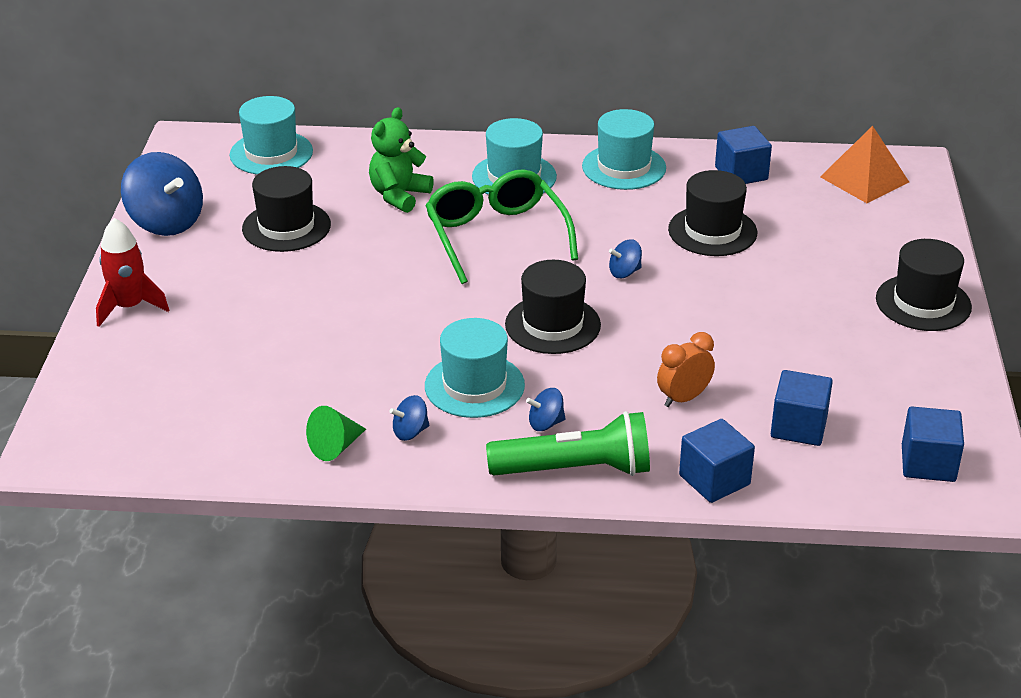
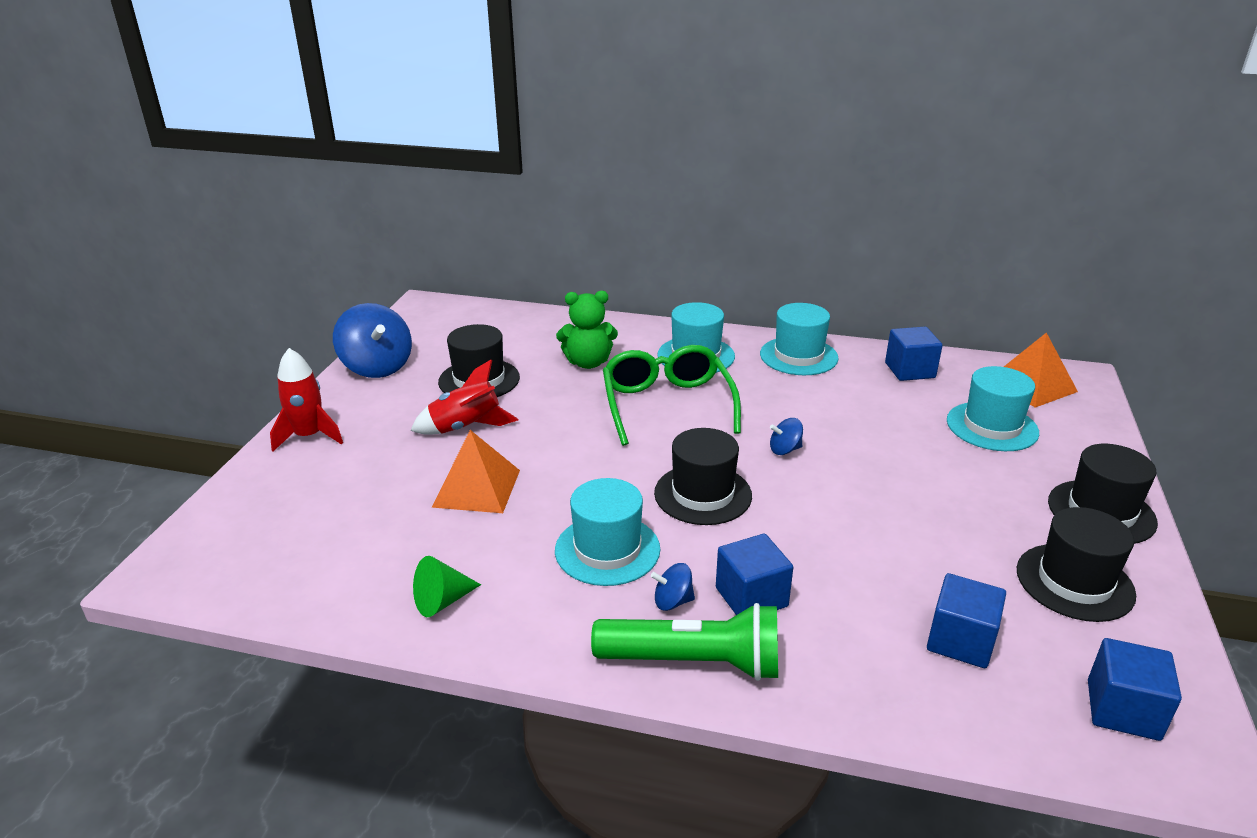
camera: 10 degrees right, 5 degrees down
(271, 153) = (490, 320): turquoise hat -> turquoise hat (992, 426)
(293, 281) = (466, 427): none -> red rocket
(328, 342) = (476, 488): none -> orange pyramid
(399, 196) = (588, 363): green teddy bear -> green teddy bear turned 135 degrees counterclockwise
(410, 432) = (525, 594): blue spinning top -> none
(683, 398) = (829, 590): orange clock -> none
(712, 231) = (877, 419): black hat -> black hat (1074, 582)
(714, 480) = (855, 697): blue cube -> blue cube (751, 597)

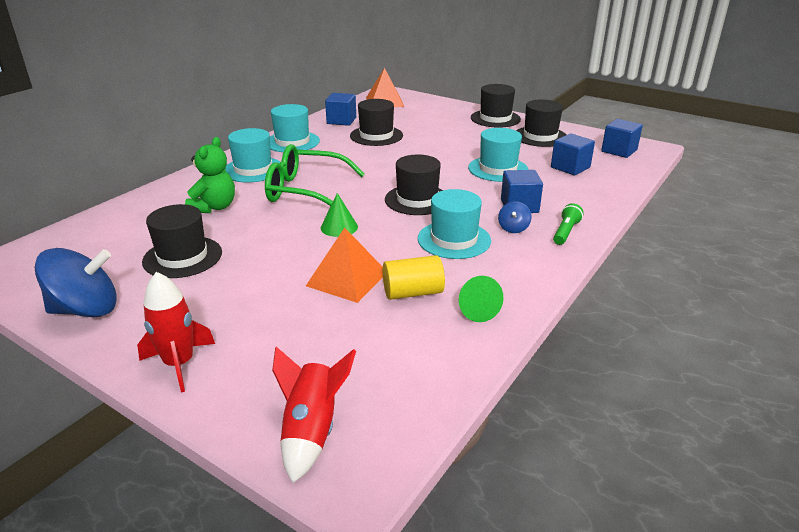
camera: 70 degrees left, 0 degrees up
(464, 542) = (413, 292): none -> yellow cylinder
(466, 427) = (254, 273): red rocket -> red rocket (311, 430)
(590, 452) = (339, 227): none -> green cone
(693, 662) = (565, 232): green flashlight -> green flashlight, size x0.51
(785, 450) = (390, 168): blue spinning top -> none
(886, 411) = (376, 136): none -> black hat
(992, 426) = (412, 118): turquoise hat -> turquoise hat (498, 169)

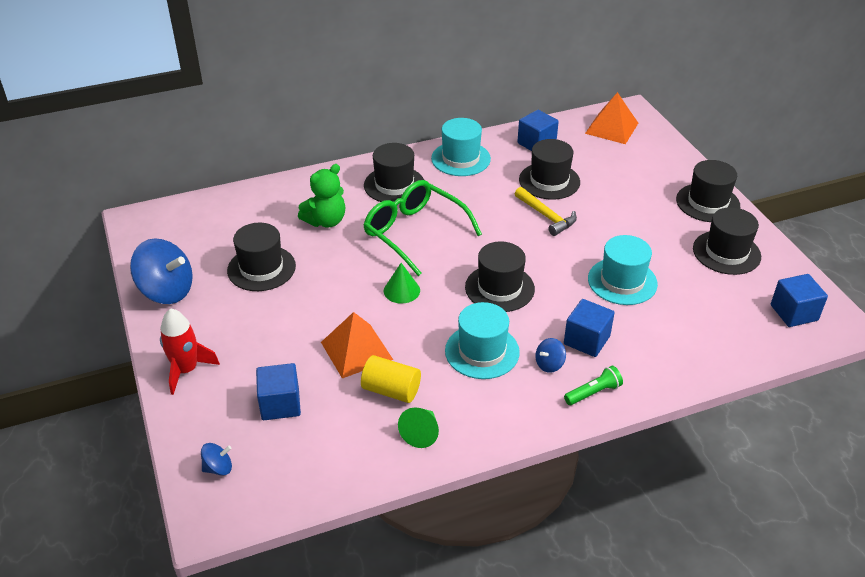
camera: 35 degrees right, 10 degrees up
(253, 169) = (394, 185): turquoise hat -> black hat
(311, 430) = (218, 468): red rocket -> blue spinning top
(399, 153) = (546, 216): none -> yellow hammer
(570, 167) = (703, 313): blue cube -> blue cube (280, 404)

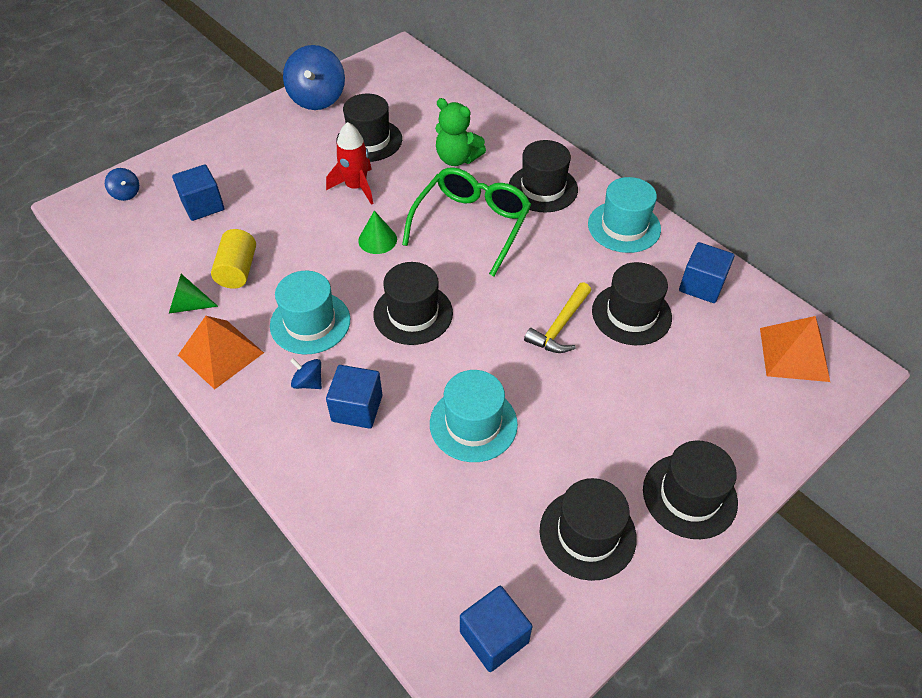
camera: 70 degrees right, 10 degrees up
(186, 370) = (228, 141): red rocket -> red rocket (356, 187)
(356, 350) = (282, 232): orange pyramid -> orange pyramid (221, 353)
(593, 393) = (276, 430): green flashlight -> none

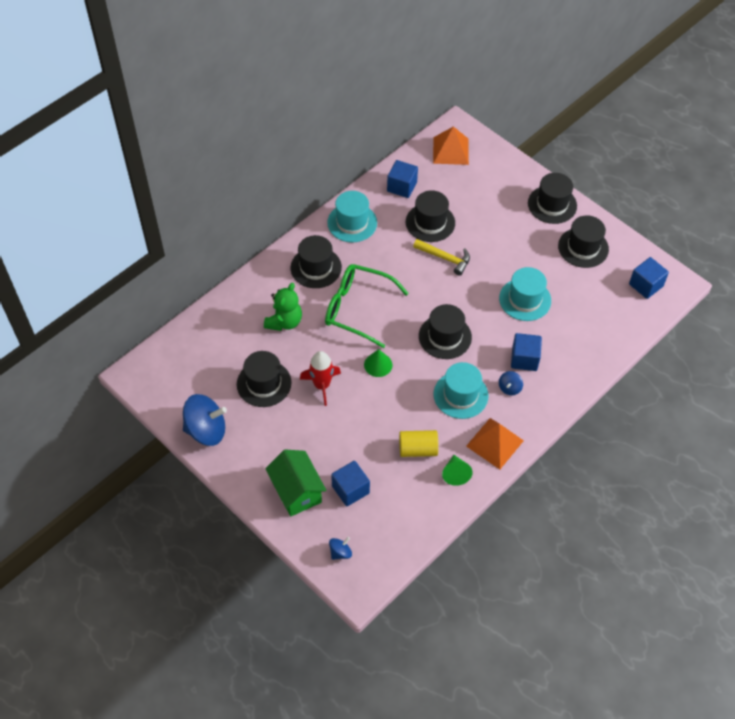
camera: 95 degrees left, 5 degrees up
(217, 162) = (297, 491): none -> green house

